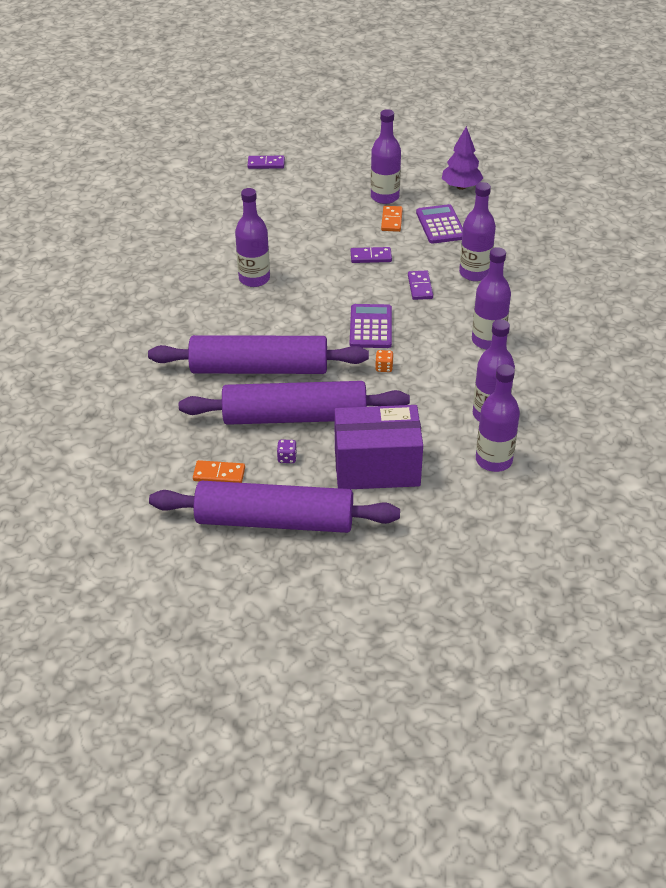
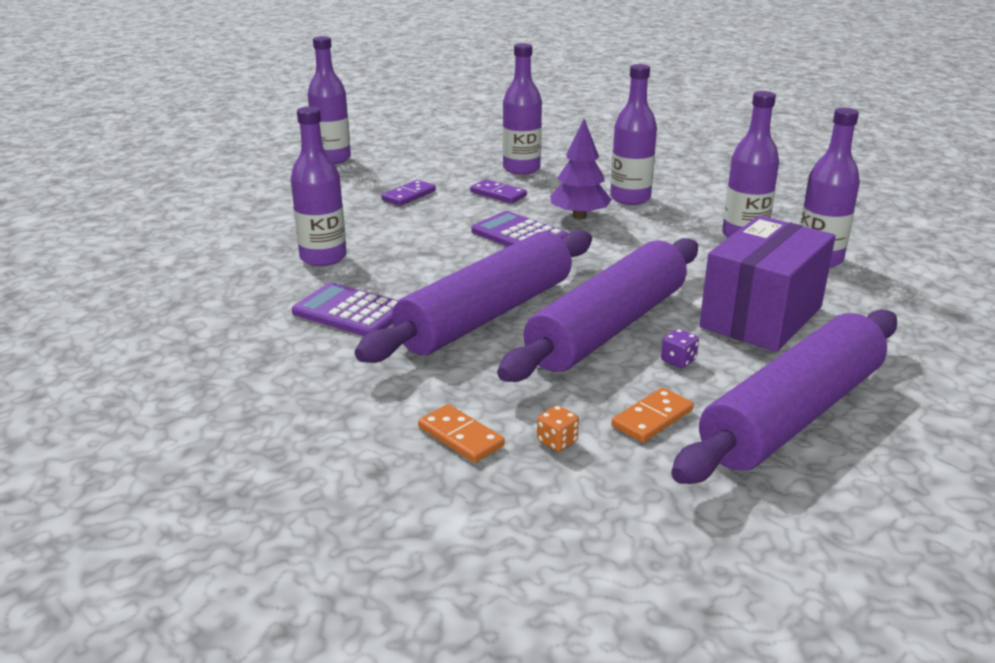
camera: 50 degrees left, 15 degrees down
(266, 164) = (150, 182): purple domino -> none
(384, 367) = (596, 253): orange dice -> orange dice (557, 442)
(391, 220) = (373, 169): orange domino -> orange domino (460, 437)
(440, 225) = (424, 155): purple calculator -> purple calculator (350, 312)
(461, 187) = (388, 131): purple tree -> purple tree (579, 216)

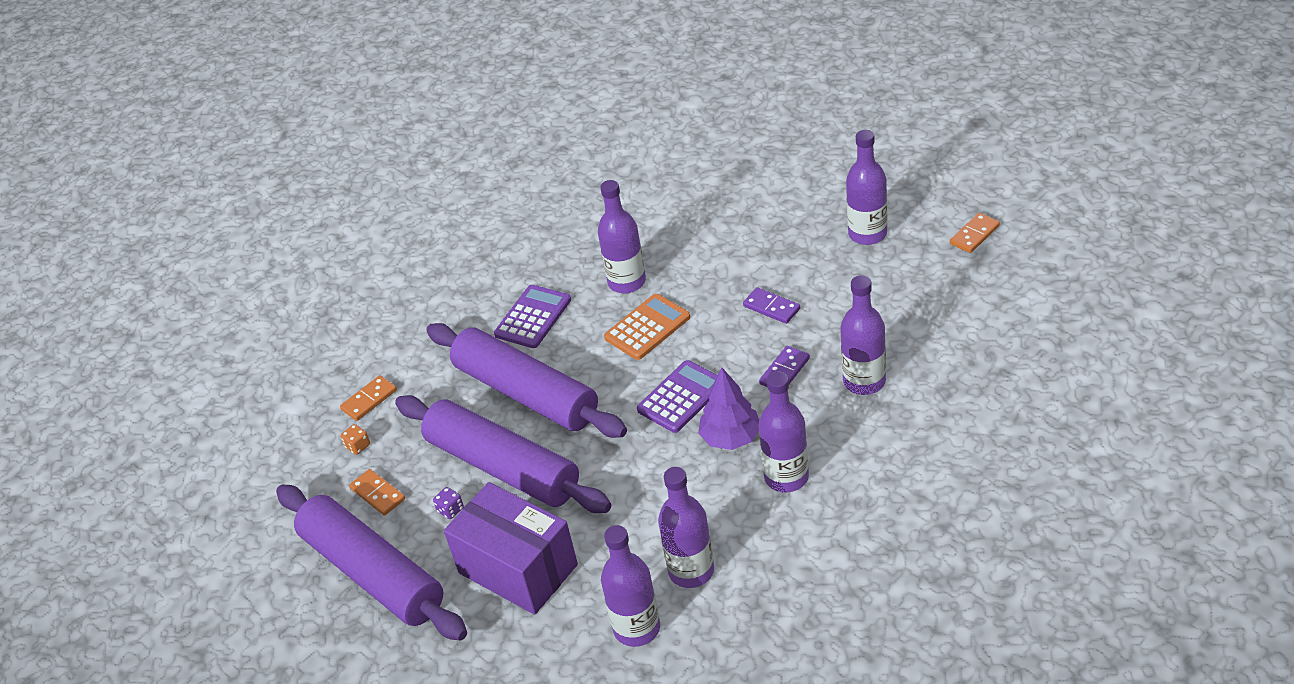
camera: 95 degrees right, 15 degrees up
(363, 129) = (974, 235): none -> orange domino
(406, 248) = (647, 327): none -> orange calculator

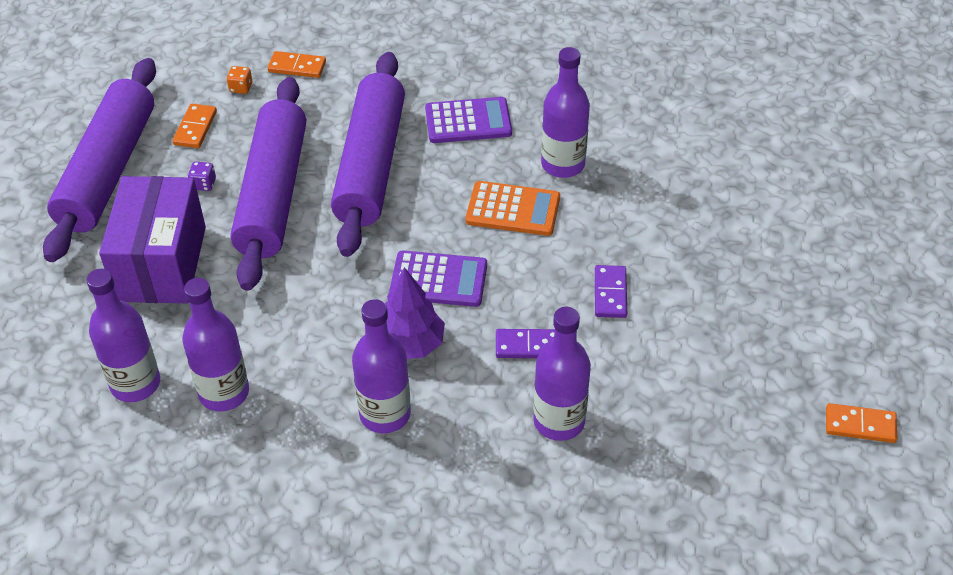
camera: 50 degrees right, 5 degrees up
(867, 234) = (782, 325): purple bottle -> none

